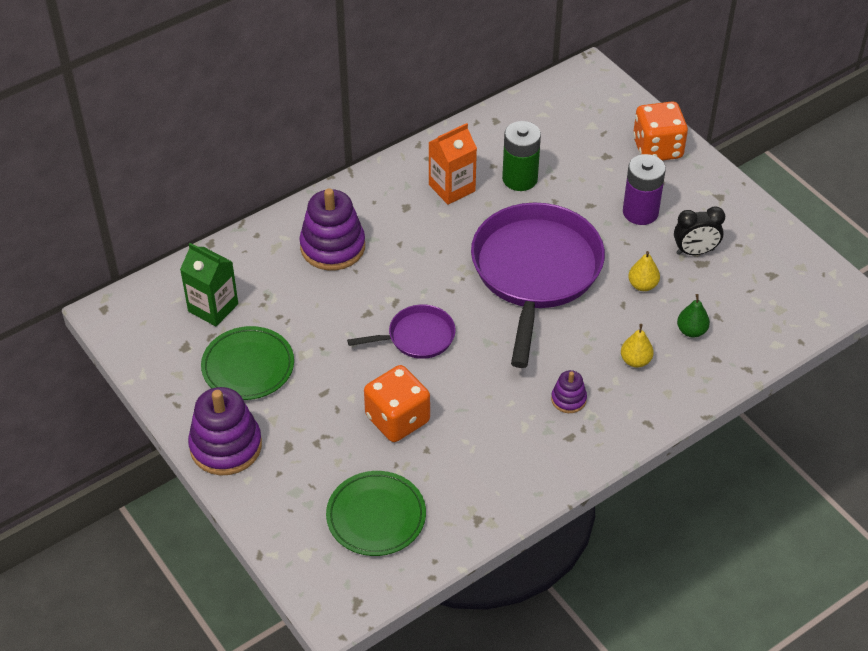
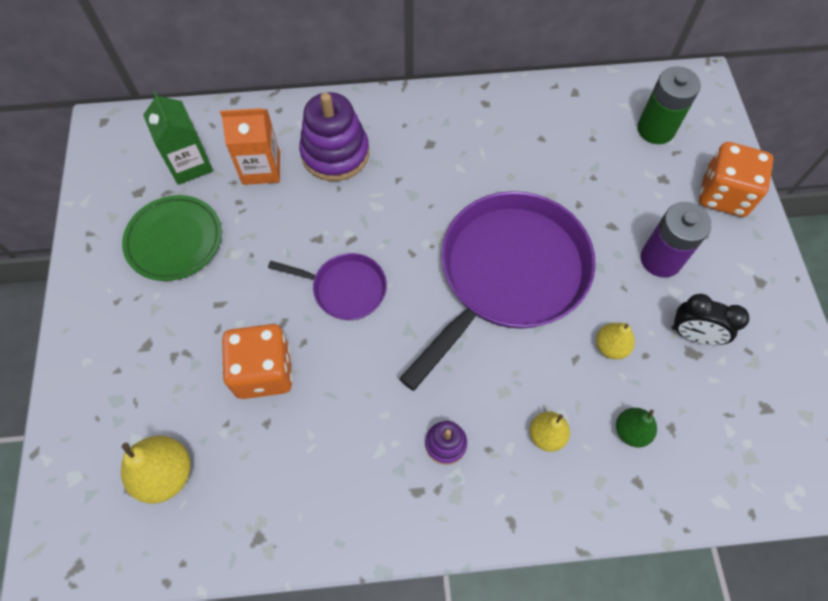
camera: 30 degrees right, 15 degrees up
(226, 446) = (94, 314): purple stacking toy -> none
(376, 516) = (166, 474): green plate -> yellow pear
(452, 188) = (486, 144): orange carton -> orange carton (261, 168)
(520, 179) = (559, 164): green battery -> green battery (655, 129)

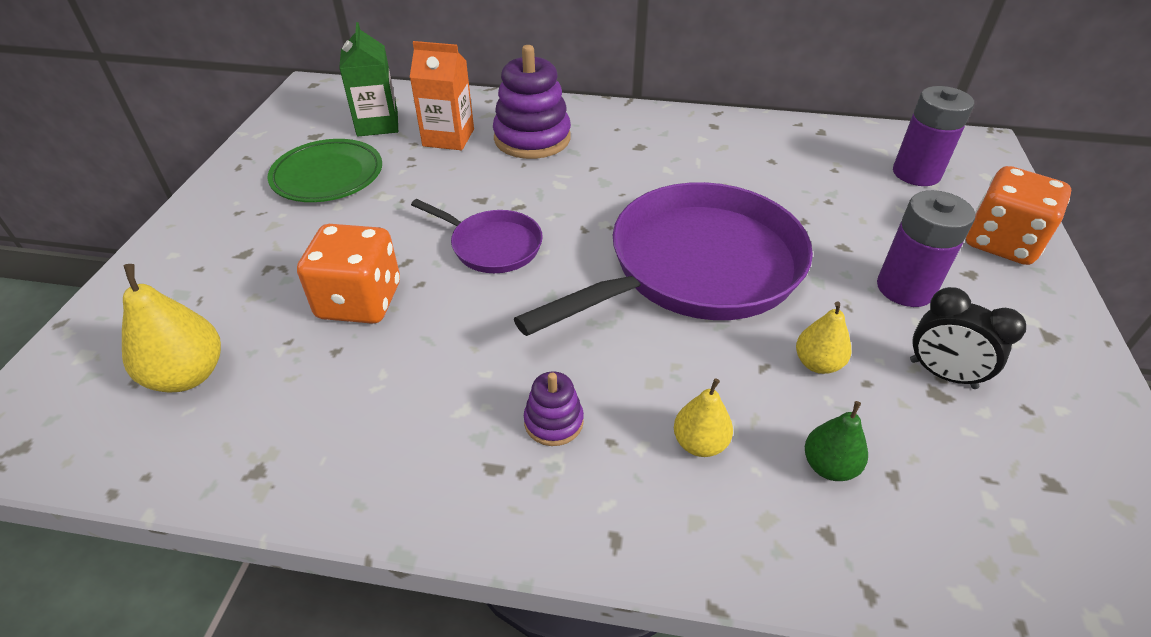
camera: 15 degrees right, 20 degrees down
(655, 129) = (916, 173): green battery -> purple battery

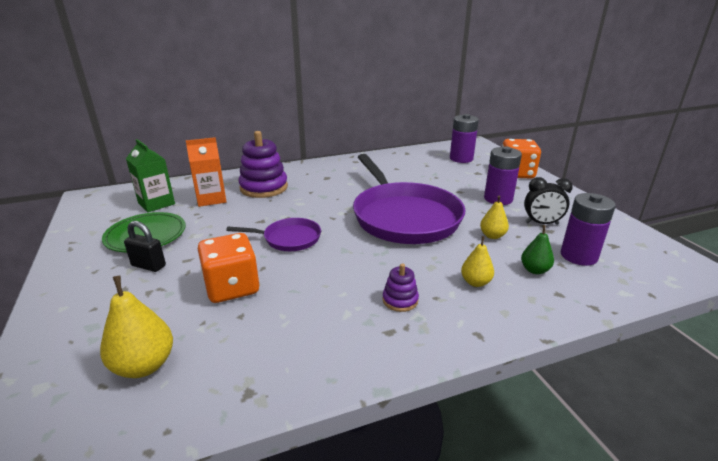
camera: 30 degrees left, 15 degrees down
(296, 226) = (148, 266): none -> black padlock
(697, 267) = (404, 217): purple pan -> purple pan turned 135 degrees clockwise
(949, 475) = (578, 256): none -> purple battery

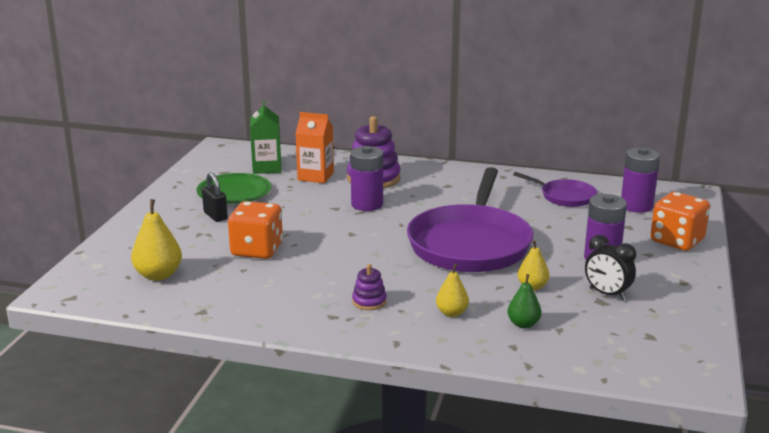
camera: 35 degrees right, 5 degrees down
(289, 238) = (341, 229): purple pan -> purple pan (565, 196)
(578, 256) = (591, 330): purple battery -> purple battery (367, 204)

